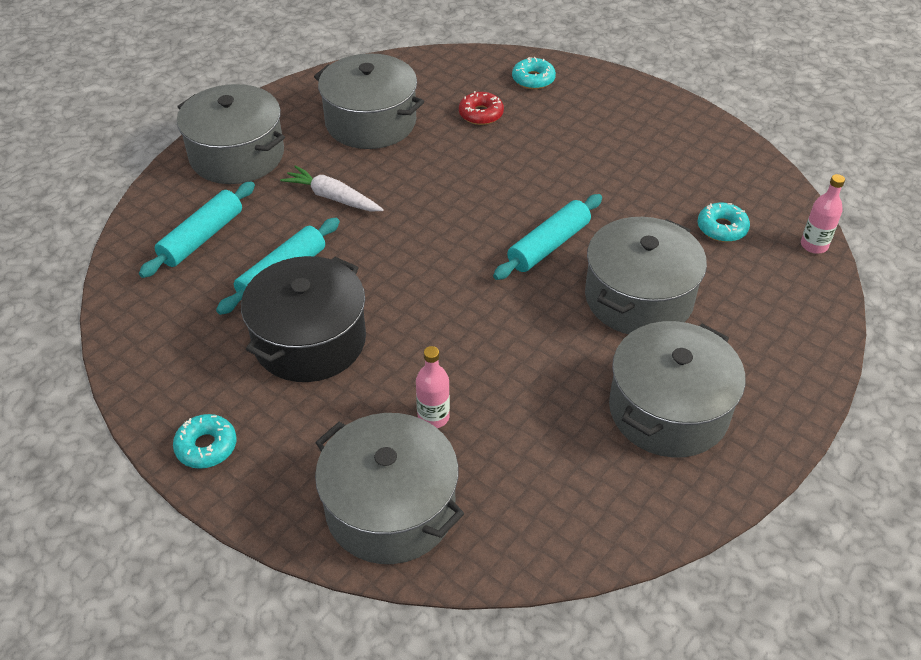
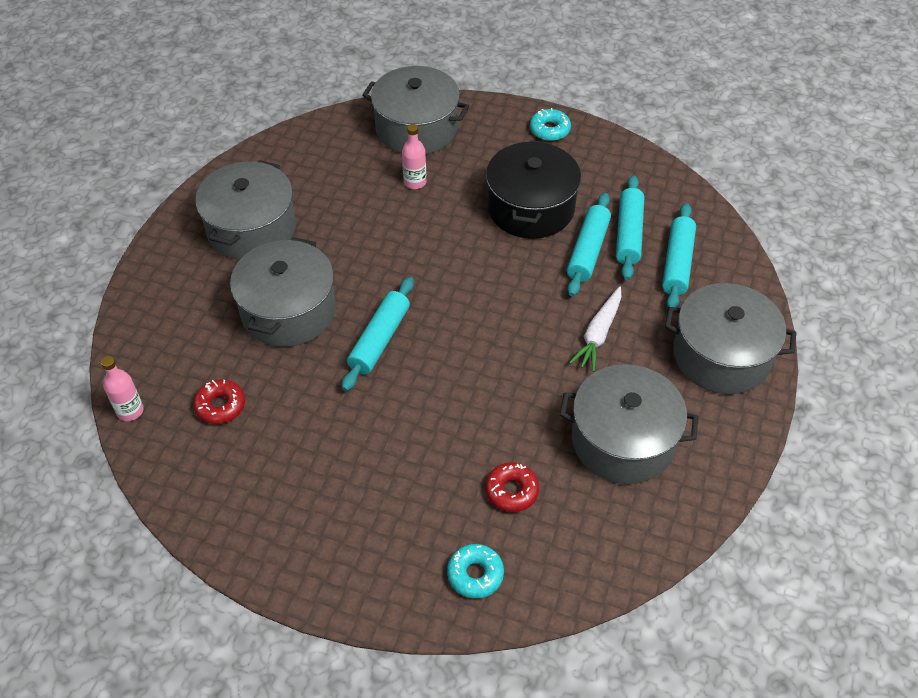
camera: 160 degrees right, 5 degrees up
(224, 280) = (628, 234): none -> turquoise rolling pin
(332, 197) = (598, 334): white carrot -> white carrot turned 105 degrees clockwise
(722, 228) = (220, 406): turquoise donut -> red donut

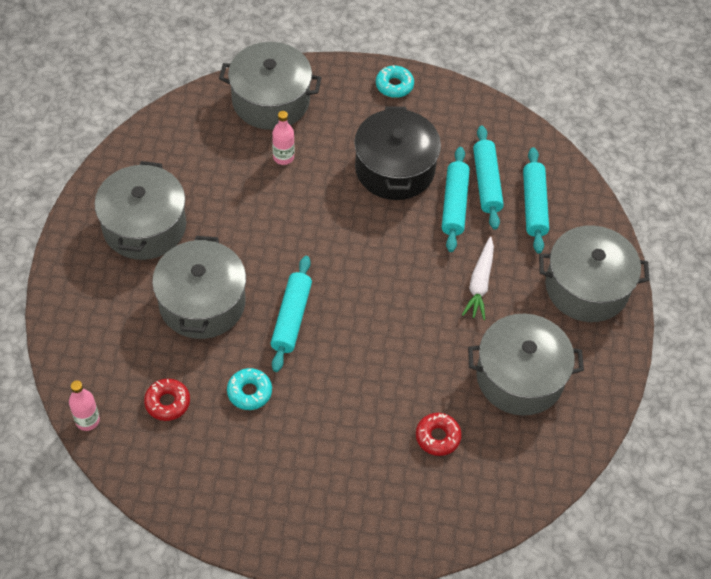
camera: 15 degrees left, 5 degrees up
(475, 574) = (424, 513): turquoise donut -> turquoise donut (249, 392)

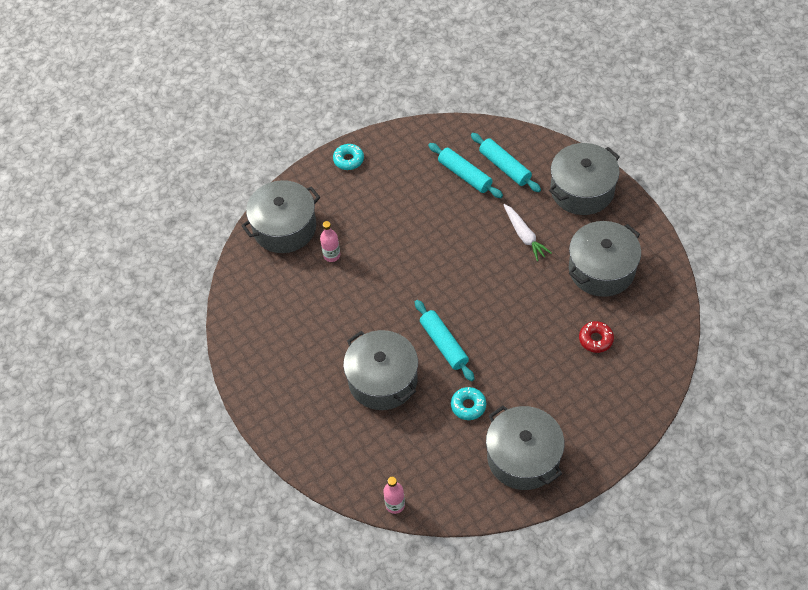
camera: 35 degrees left, 0 degrees up
(144, 226) = (295, 365): grey pot -> grey pot (523, 457)
(167, 402) = (429, 453): red donut -> none
(395, 169) = (404, 209): black pot -> none
(454, 204) = (461, 202): turquoise rolling pin -> none

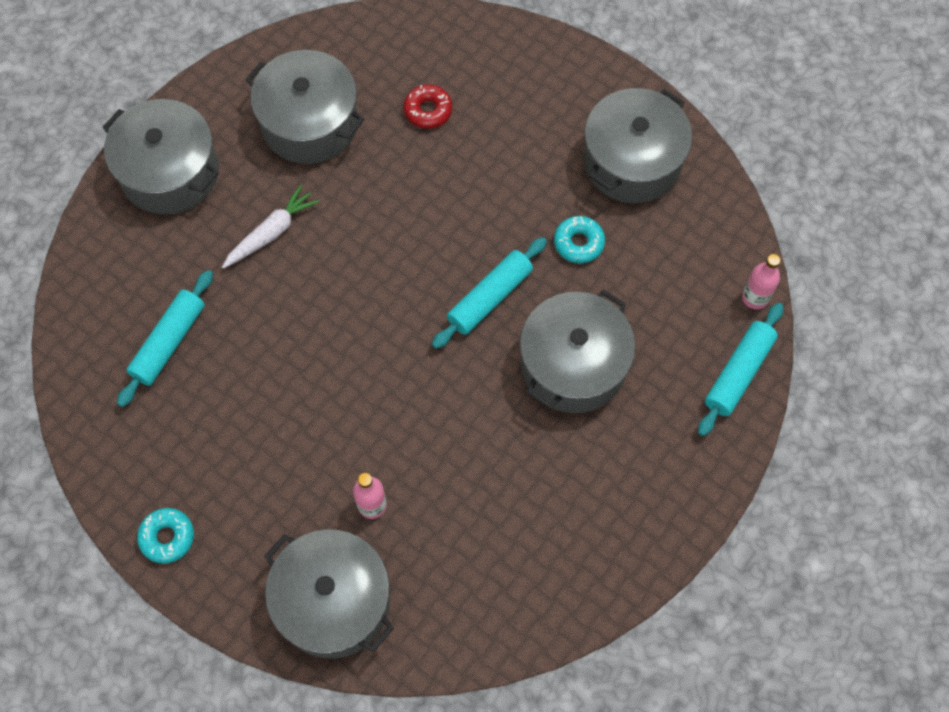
camera: 110 degrees left, 10 degrees up
(505, 167) = (142, 287): turquoise rolling pin -> turquoise rolling pin (738, 373)

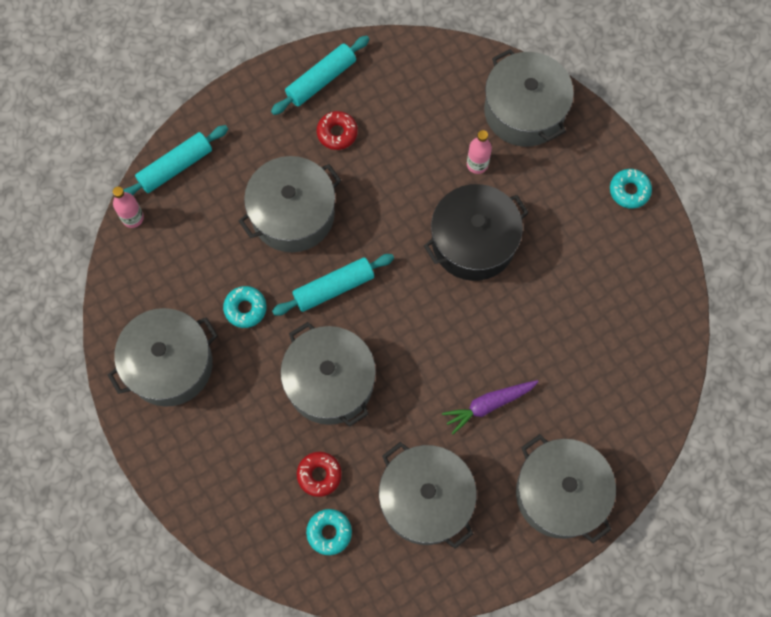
camera: 160 degrees left, 5 degrees up
(169, 342) = (595, 338): turquoise rolling pin -> turquoise rolling pin (321, 80)
(272, 232) = (488, 405): white carrot -> purple carrot
(345, 405) = (473, 242): none -> black pot
(397, 65) = (329, 532): none -> turquoise donut
(453, 199) = (330, 382): none -> grey pot
(563, 484) = (337, 133): none -> red donut

